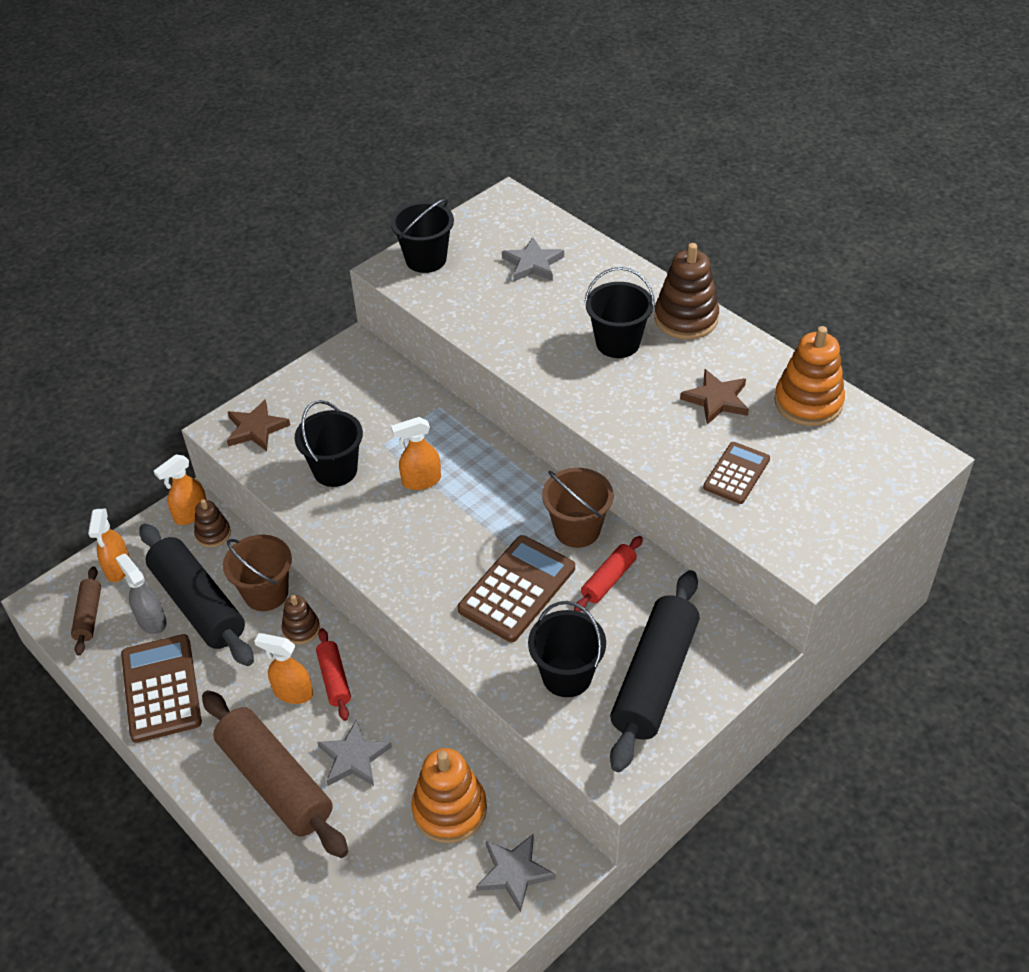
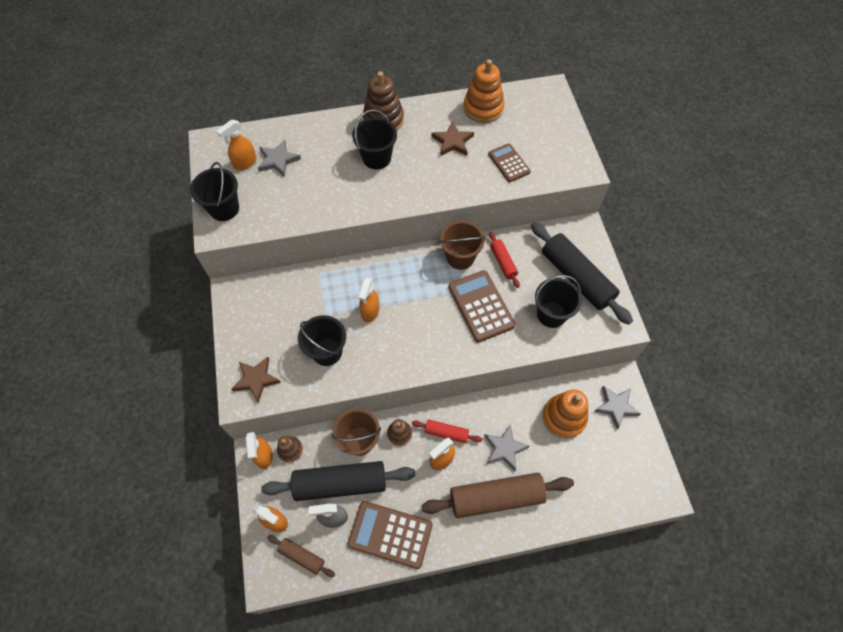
camera: 60 degrees left, 15 degrees up
(503, 241) = (245, 163): none -> orange spray bottle

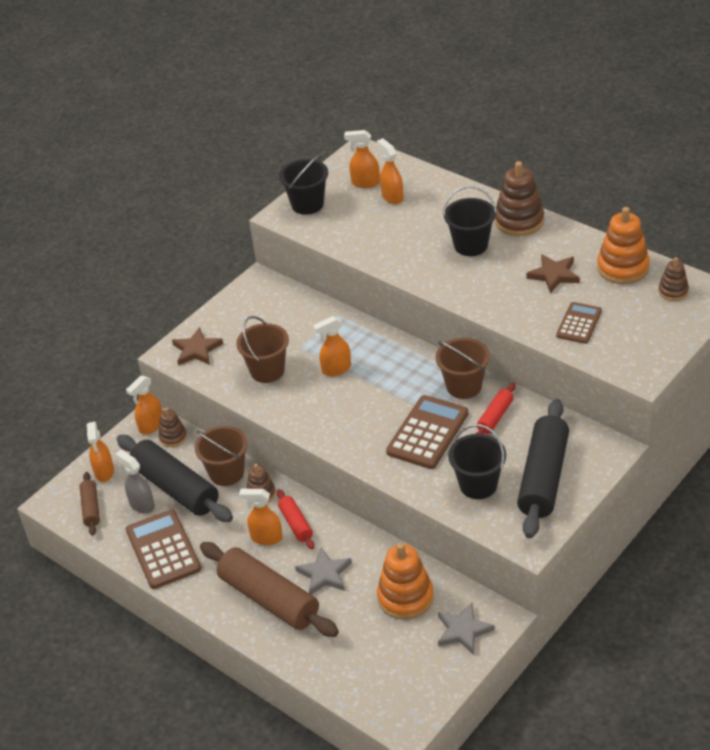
camera: 55 degrees right, 20 degrees down
(278, 160) = (392, 197): grey star -> orange spray bottle
(327, 351) = (267, 371): black bucket -> brown bucket
(528, 103) = (673, 291): none -> brown stacking toy

